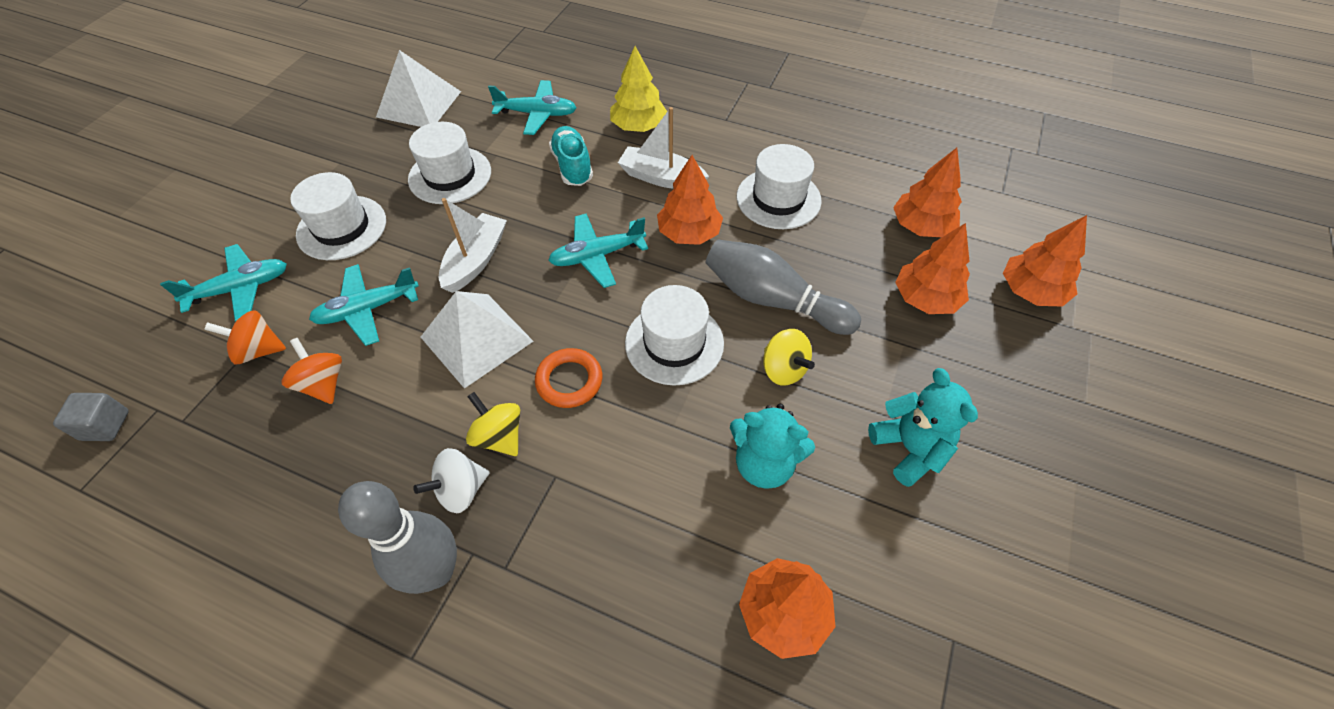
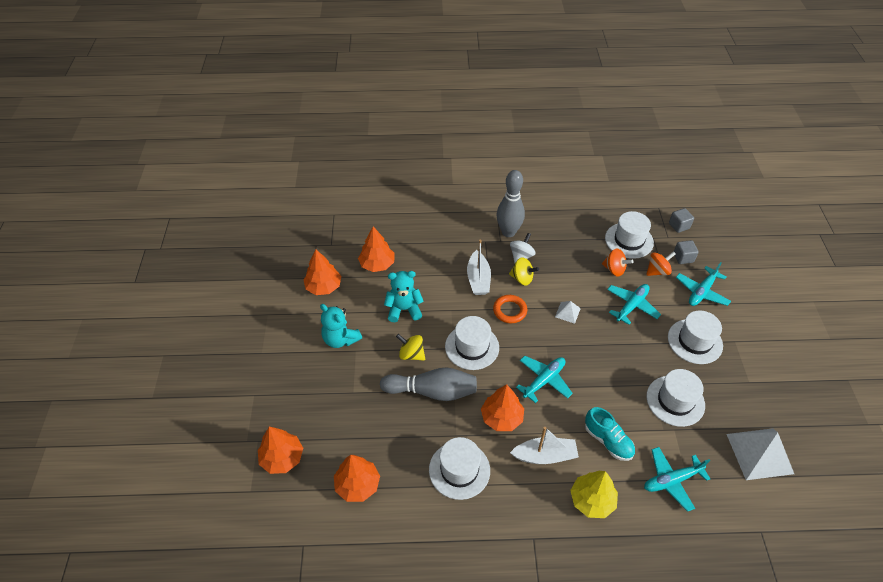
camera: 155 degrees right, 5 degrees down
(187, 357) = (683, 257): none -> grey cube
(229, 434) = (629, 240): none -> white hat
(476, 260) = (606, 351): white boat -> white boat (478, 279)
(476, 339) = (567, 312): white pyramid -> white pyramid, size x0.48
(926, 298) = (345, 427): orange tree -> orange tree (323, 287)

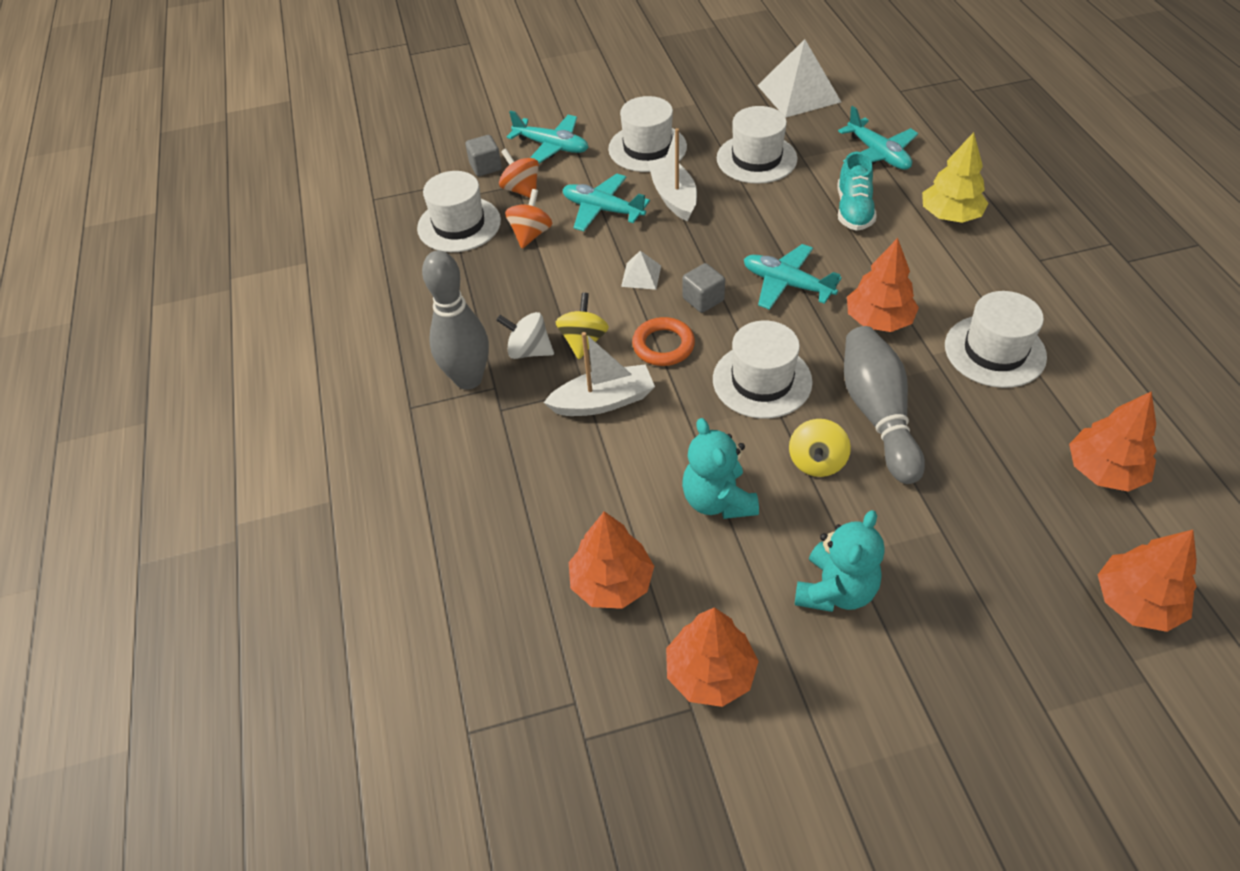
camera: 100 degrees left, 0 degrees up
(545, 456) = (913, 266): white boat -> white boat (673, 196)
(608, 441) = (853, 210): turquoise shoe -> turquoise shoe turned 150 degrees clockwise
(679, 226) = (415, 175): grey cube -> grey cube (703, 299)

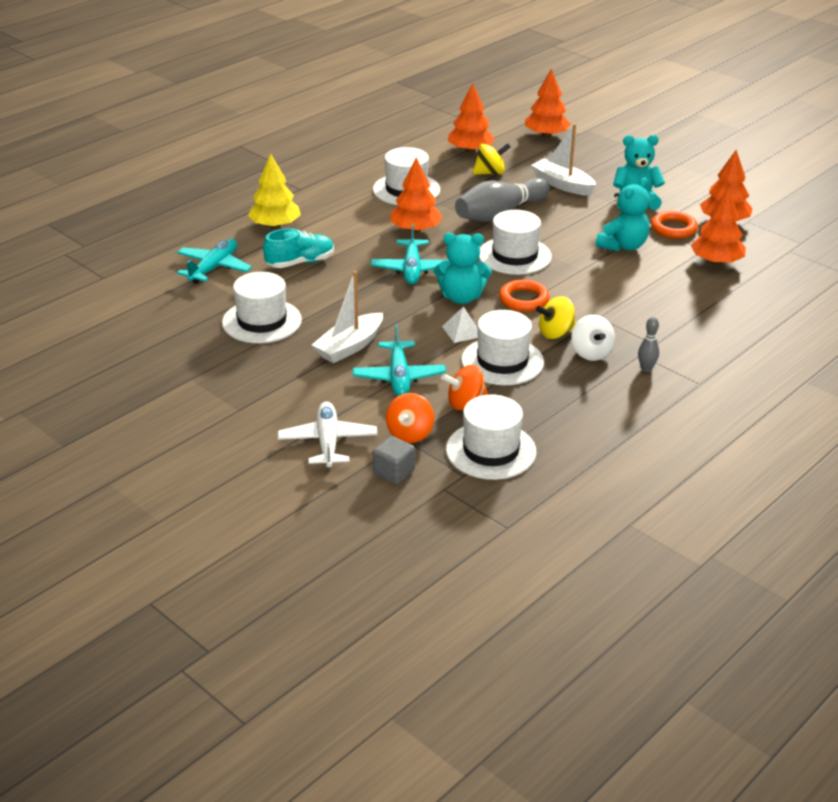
camera: 125 degrees left, 15 degrees down
(468, 379) = (646, 369): grey bowling pin -> grey bowling pin, size x0.44
(551, 146) = (327, 442): turquoise plane -> white plane
(603, 401) = (599, 306): white boat -> white boat (562, 185)
(647, 148) = (287, 383): white hat -> white hat (502, 361)
(703, 299) = (461, 297): grey cube -> turquoise teddy bear
(727, 589) = (673, 228): none -> orange ring
(799, 93) = (138, 326): white pyramid -> none
(816, 462) = (558, 224): yellow spinning top -> yellow spinning top (490, 173)

